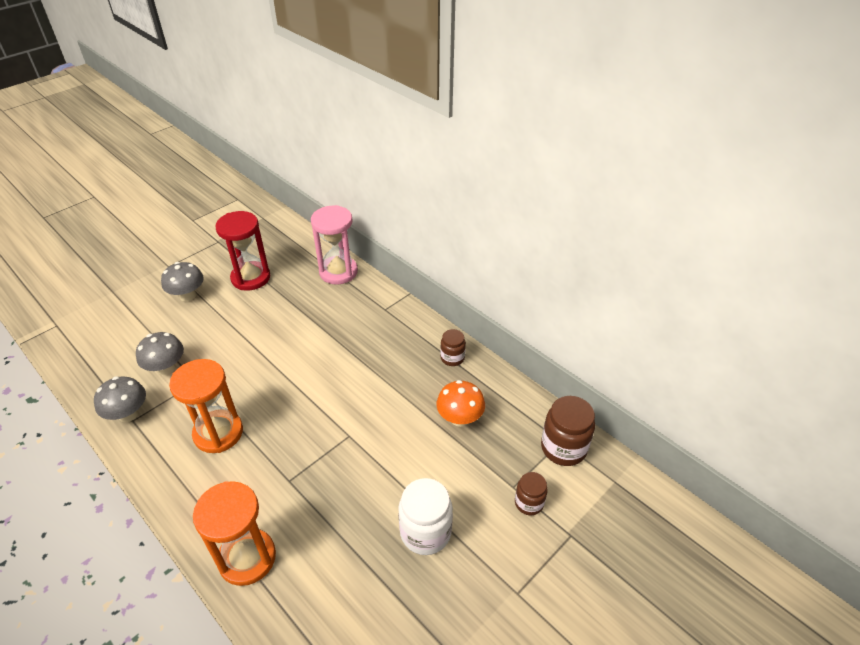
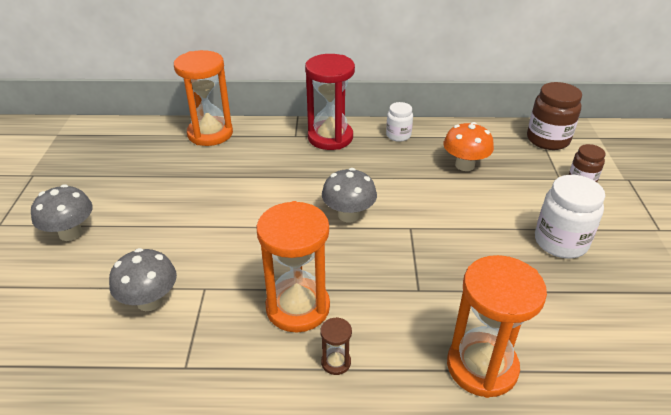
camera: 45 degrees left, 5 degrees down
(128, 414) = (170, 366): grey mushroom -> grey mushroom (348, 215)
(189, 482) = (336, 362): none -> brown hourglass
(251, 278) = (124, 182): red hourglass -> red hourglass (330, 137)
(338, 272) = (210, 133): pink hourglass -> orange hourglass
(452, 358) = (398, 135): brown jar -> white jar

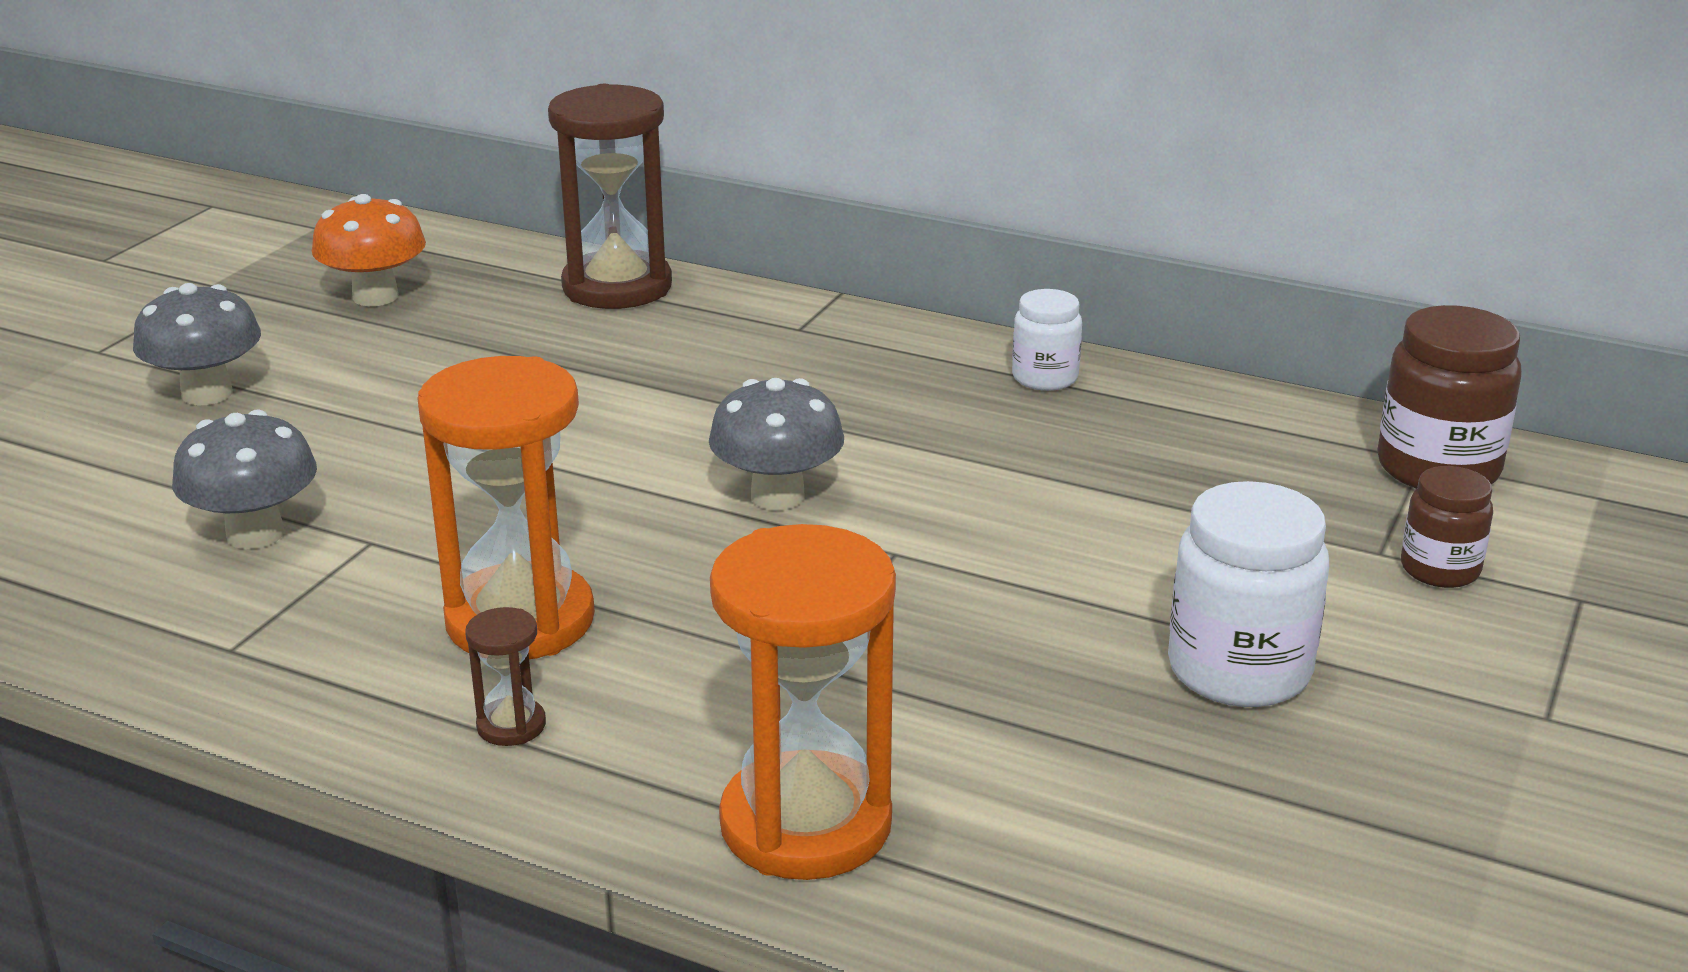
camera: 25 degrees right, 10 degrees down
(210, 133) = (617, 287): orange hourglass -> brown hourglass
(330, 137) = (876, 348): red hourglass -> none
(464, 165) = (1152, 470): orange mushroom -> orange mushroom (375, 296)

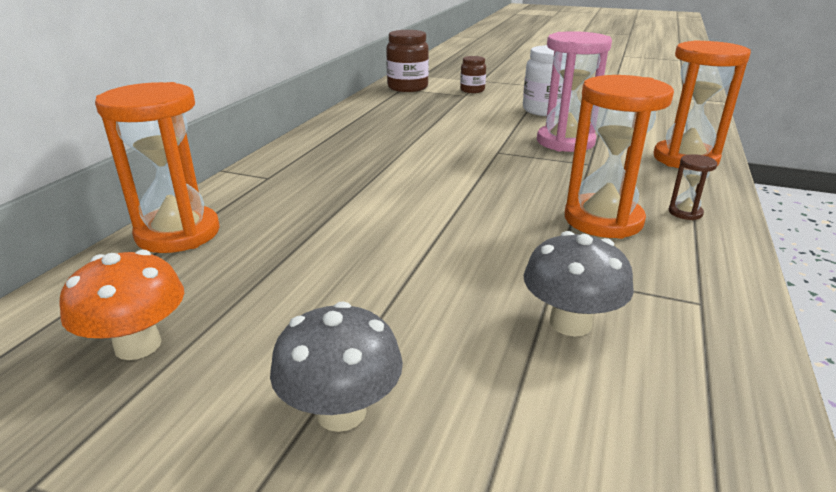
camera: 95 degrees left, 0 degrees up
(617, 287) = (178, 233): brown hourglass -> orange hourglass
(777, 496) = (458, 173): grey mushroom -> none
(955, 656) = (565, 142): none -> pink hourglass
(1045, 378) = (336, 131): white jar -> none

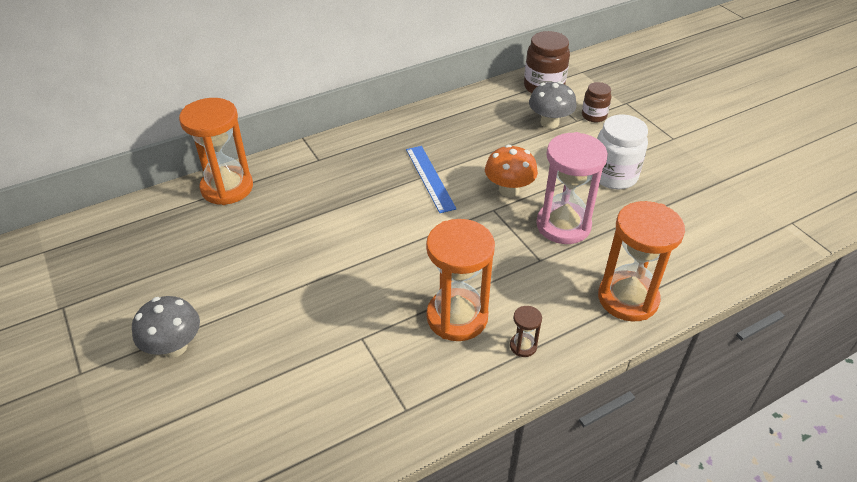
camera: 40 degrees right, 15 degrees up
(138, 345) = (145, 259): orange mushroom -> orange mushroom (509, 190)
(408, 153) = (430, 178): none -> blue ruler
(570, 323) = (321, 372): grey mushroom -> grey mushroom (549, 123)

